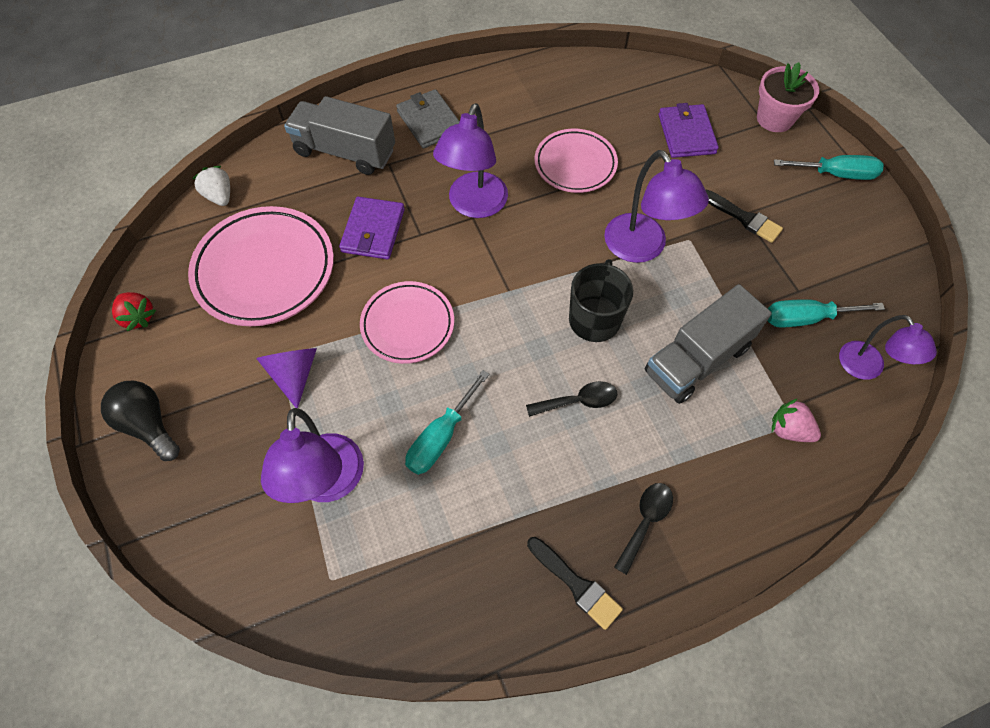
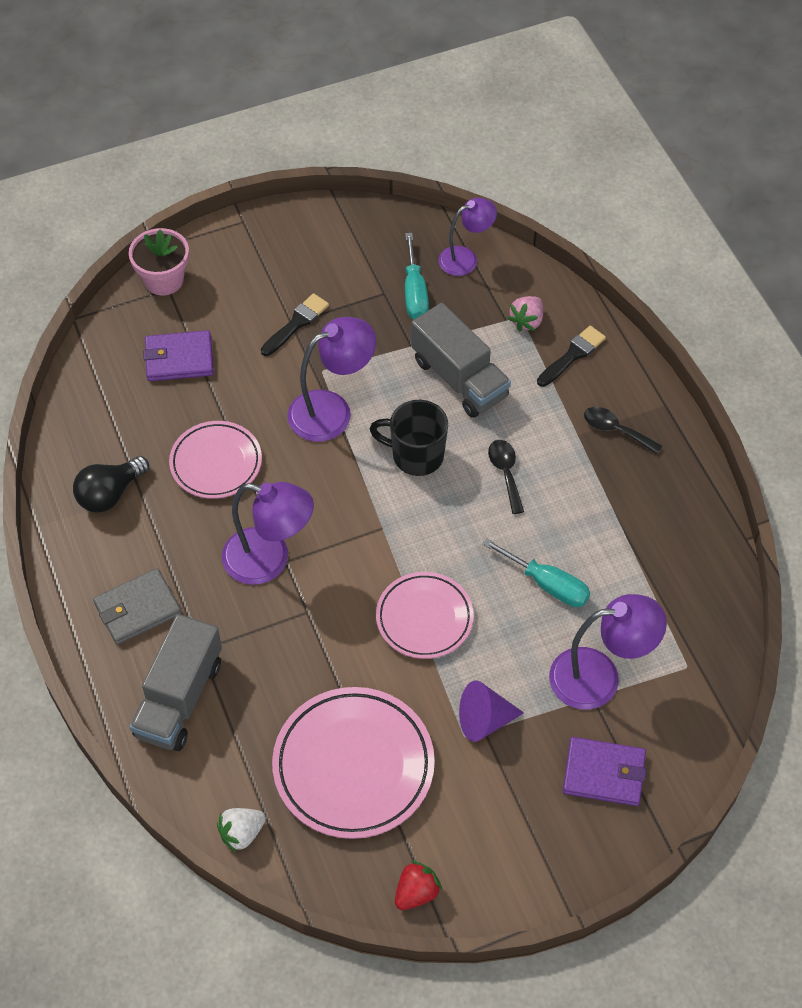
camera: 90 degrees left, 5 degrees down
(148, 425) = (548, 853): black light bulb -> black light bulb (110, 494)
(373, 231) = (301, 659): purple wallet -> purple wallet (604, 773)
(576, 584) = (673, 482): black brush -> black brush (572, 355)
(836, 174) = (244, 242): turquoise screwdriver -> none

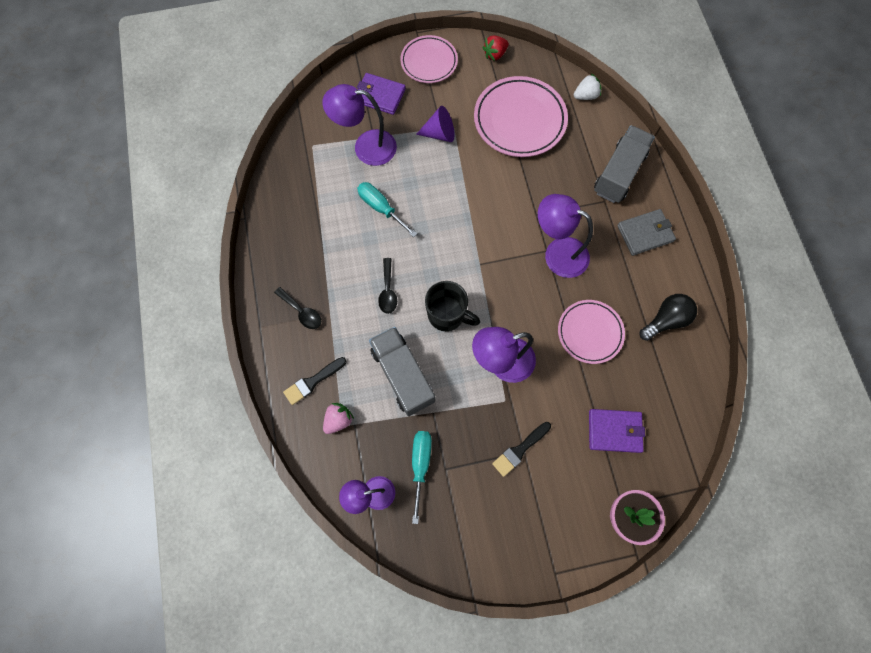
camera: 170 degrees left, 15 degrees up
(424, 618) = (463, 199): pink plate -> pink plate (429, 62)

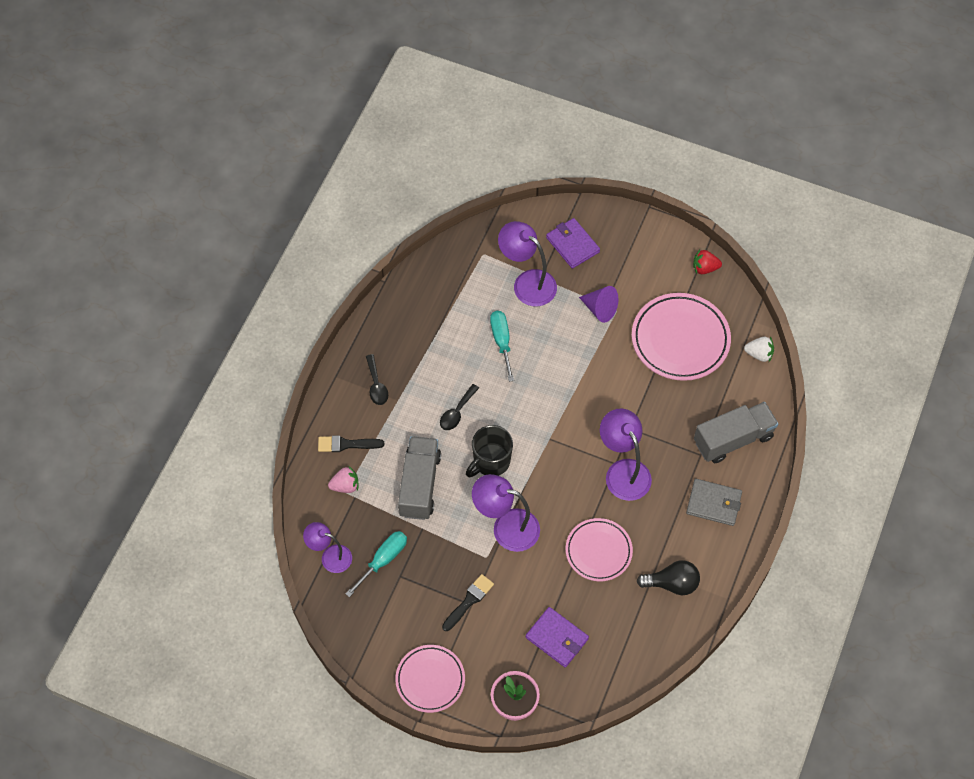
camera: 35 degrees right, 10 degrees down
(429, 62) = (639, 240): pink plate -> pink plate (430, 680)
(447, 315) = (491, 462): black mug -> black mug turned 75 degrees clockwise
(520, 450) = (469, 601): black brush -> black brush turned 135 degrees clockwise

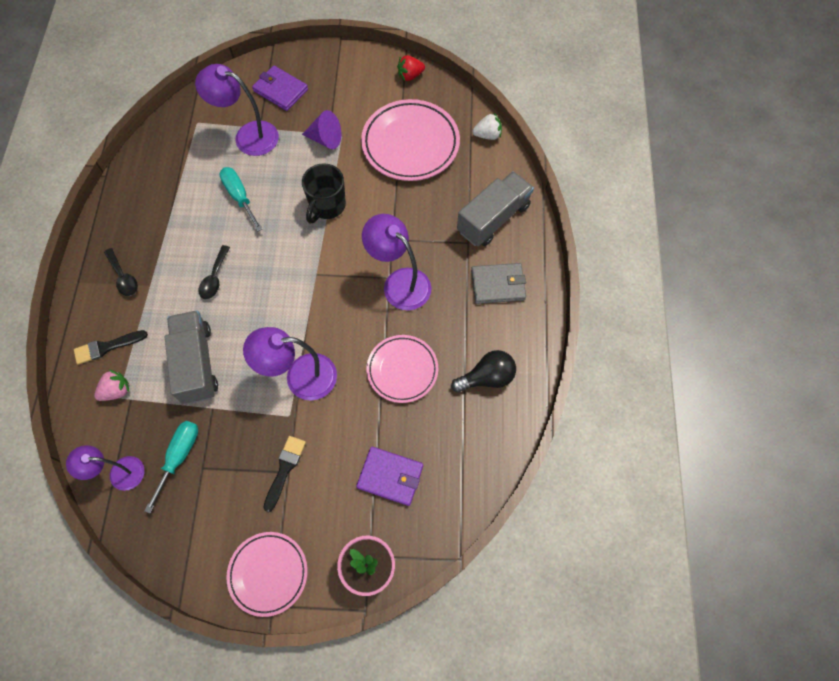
camera: 20 degrees left, 5 degrees up
(491, 462) = (264, 316): black mug -> black mug (327, 206)

